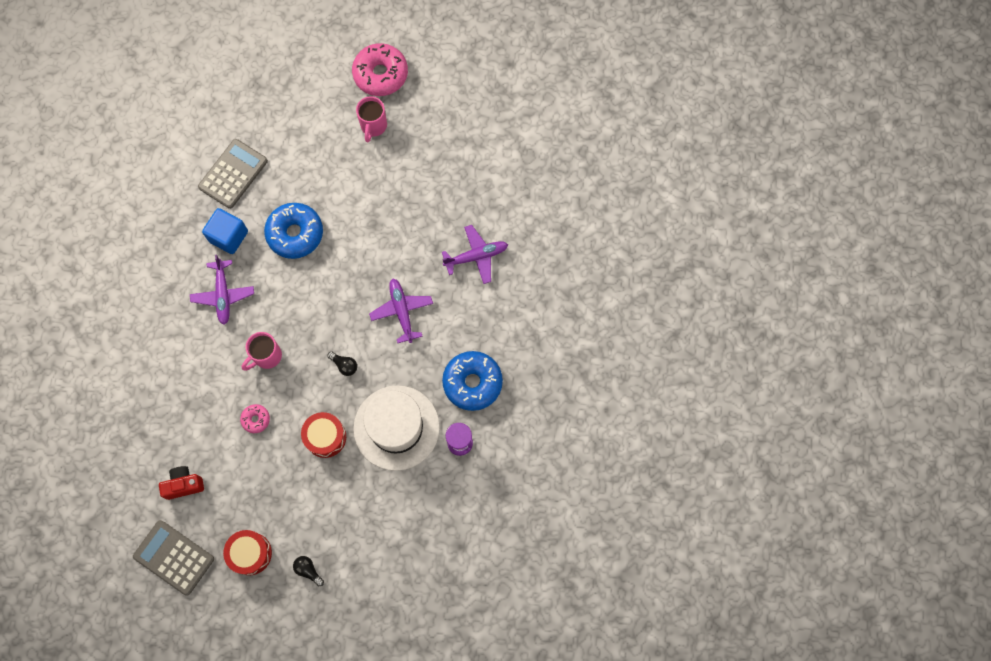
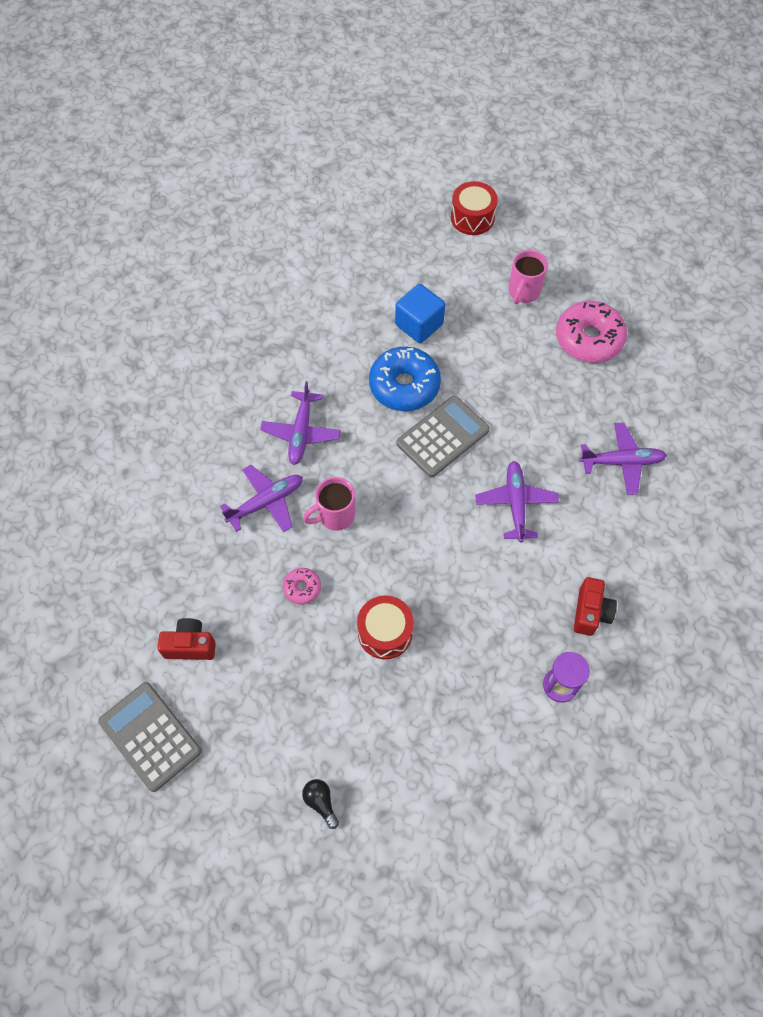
camera: 15 degrees right, 10 degrees down
(211, 359) = (266, 502): none -> purple plane
(228, 236) = (325, 370): blue cube -> blue cube (419, 324)
(233, 174) = (348, 306): grey calculator -> grey calculator (442, 437)
(250, 553) = (250, 758): red drum -> red drum (472, 218)
(344, 365) = (429, 550): black light bulb -> none
(380, 74) = (543, 242): pink donut -> pink donut (589, 339)
(396, 428) = (479, 644): white hat -> none
(472, 383) = (590, 612): blue donut -> red camera

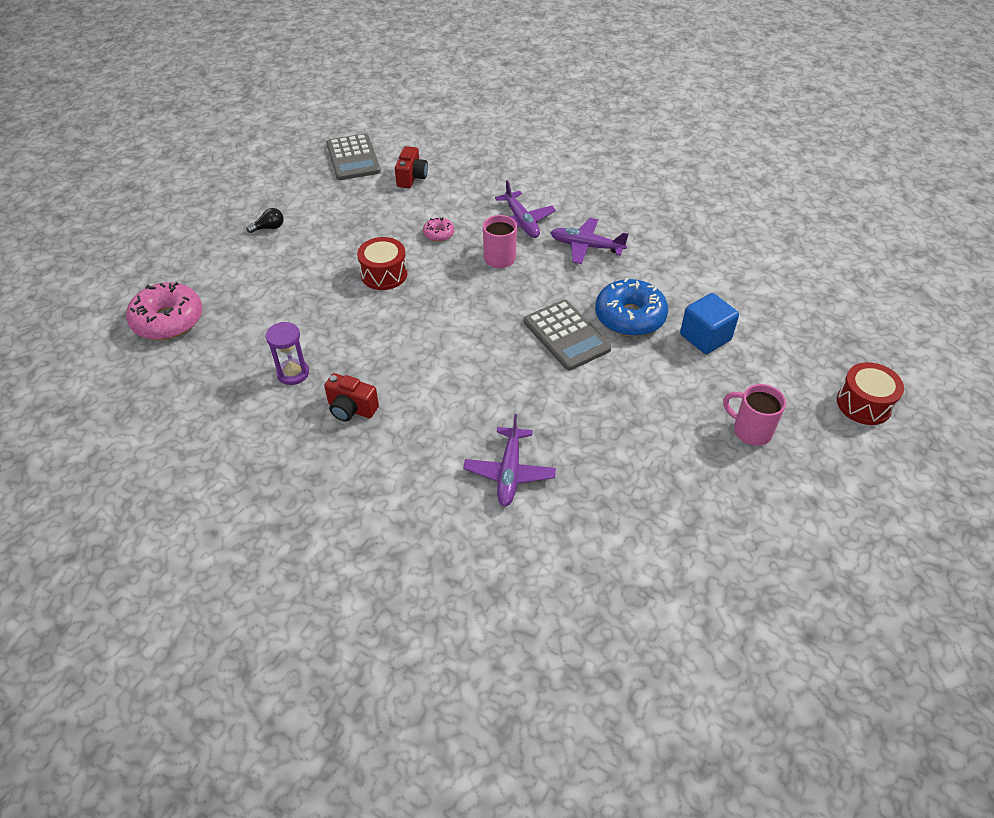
camera: 100 degrees right, 15 degrees down
(150, 736) = (353, 158): grey calculator -> grey calculator turned 105 degrees clockwise
(515, 503) = (481, 376): purple plane -> none
(589, 339) = (680, 479): pink donut -> pink donut (168, 320)

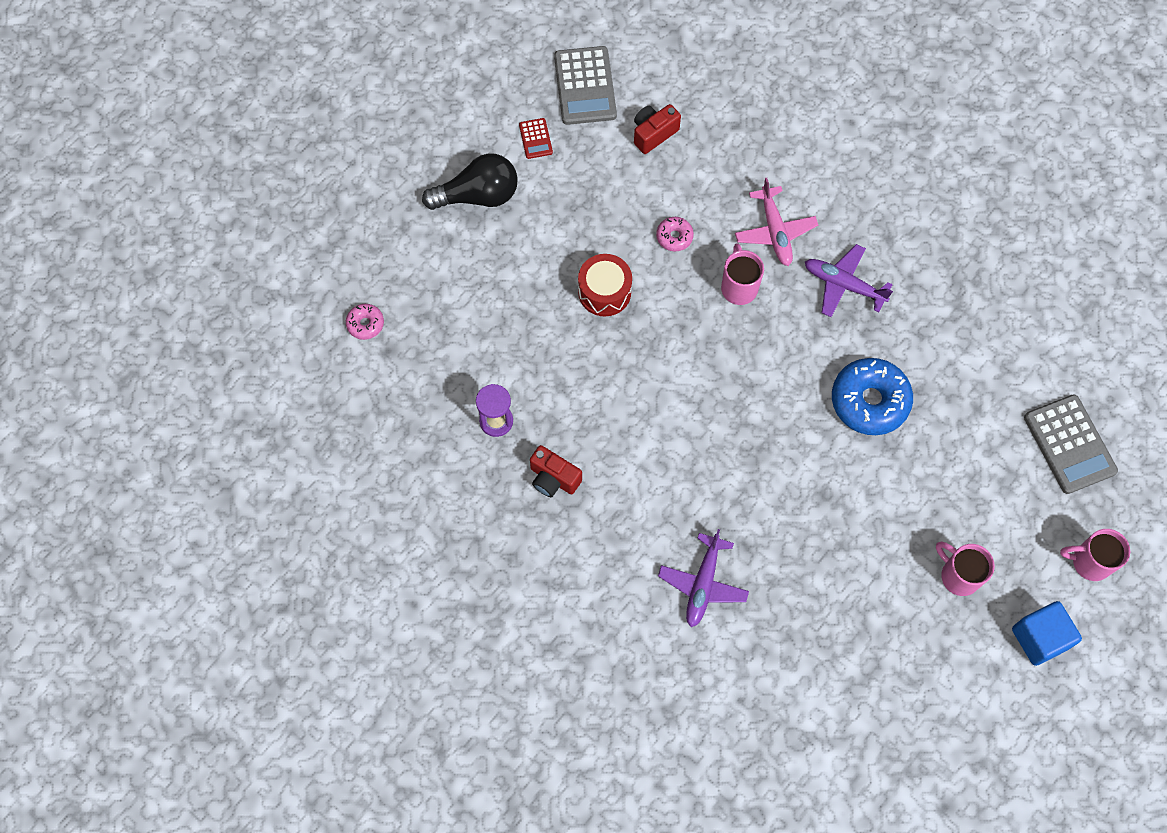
camera: 10 degrees right, 20 degrees up
(168, 320) = (365, 324): pink donut -> pink donut, size x0.48
(269, 228) = (478, 195): black light bulb -> black light bulb, size x2.16
(315, 190) = (535, 139): none -> red calculator
(411, 178) = (653, 134): red camera -> red camera turned 150 degrees counterclockwise
(521, 222) = (775, 232): purple plane -> pink plane
(566, 335) = (794, 416): grey calculator -> grey calculator (1069, 444)
(705, 337) = (946, 444): blue cube -> blue cube (1039, 638)
(864, 404) = (1089, 562): red drum -> pink mug

